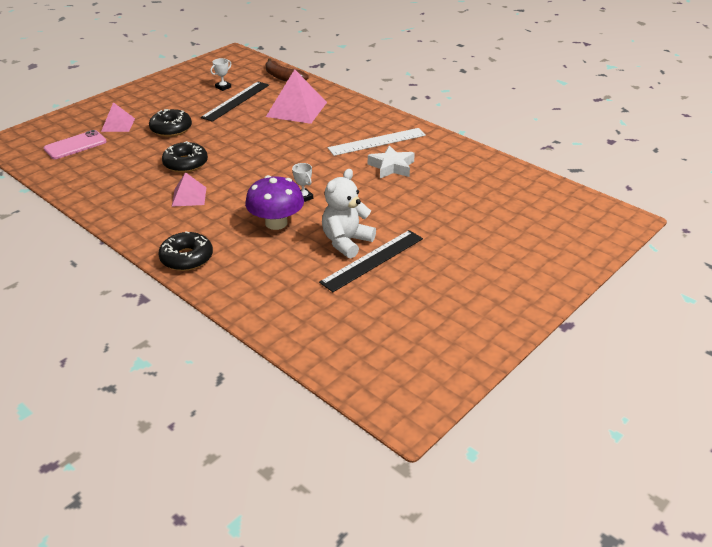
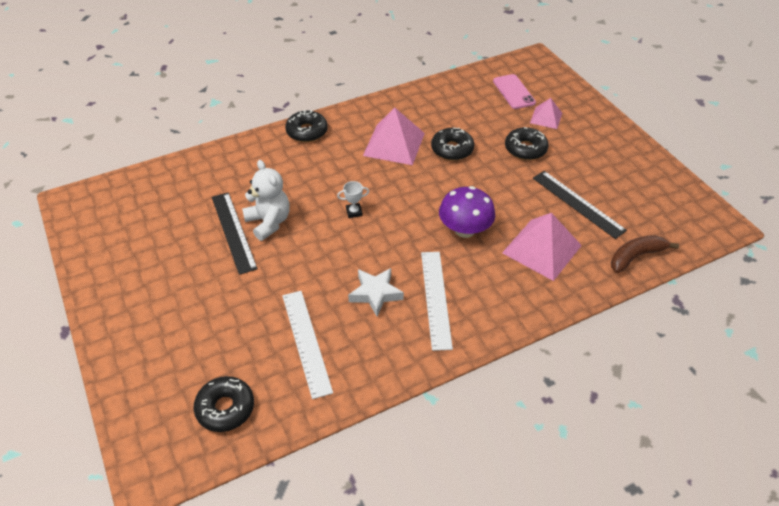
camera: 110 degrees right, 10 degrees up
(189, 196) = (394, 144): pink pyramid -> pink pyramid, size x1.78
(223, 87) = (617, 199): white trophy -> none
(276, 223) = (323, 186): purple mushroom -> purple mushroom (464, 230)
(462, 186) = (306, 342): none -> white ruler
(548, 205) = (225, 408): none -> black donut

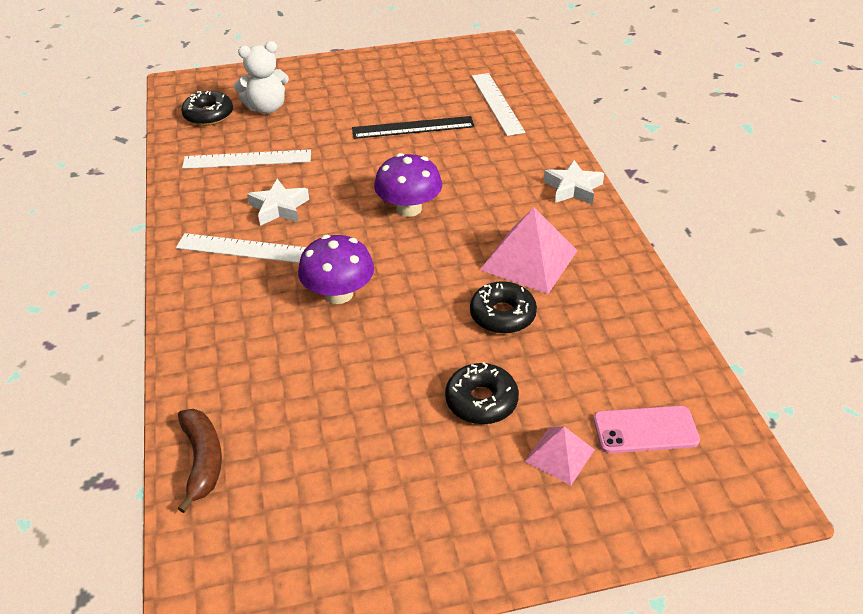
camera: 105 degrees right, 5 degrees down
(187, 184) = (497, 103): none -> white ruler
(269, 222) = (417, 149): white teddy bear -> white teddy bear (266, 108)
(307, 131) = (573, 188): black donut -> white star
(354, 212) = (409, 208): white trophy -> purple mushroom
(542, 249) = (270, 359): pink pyramid -> none
(577, 204) = (335, 428): black ruler -> none

